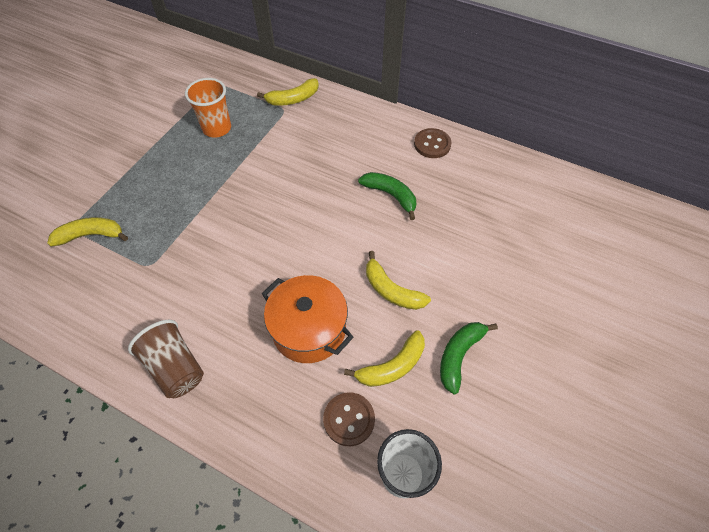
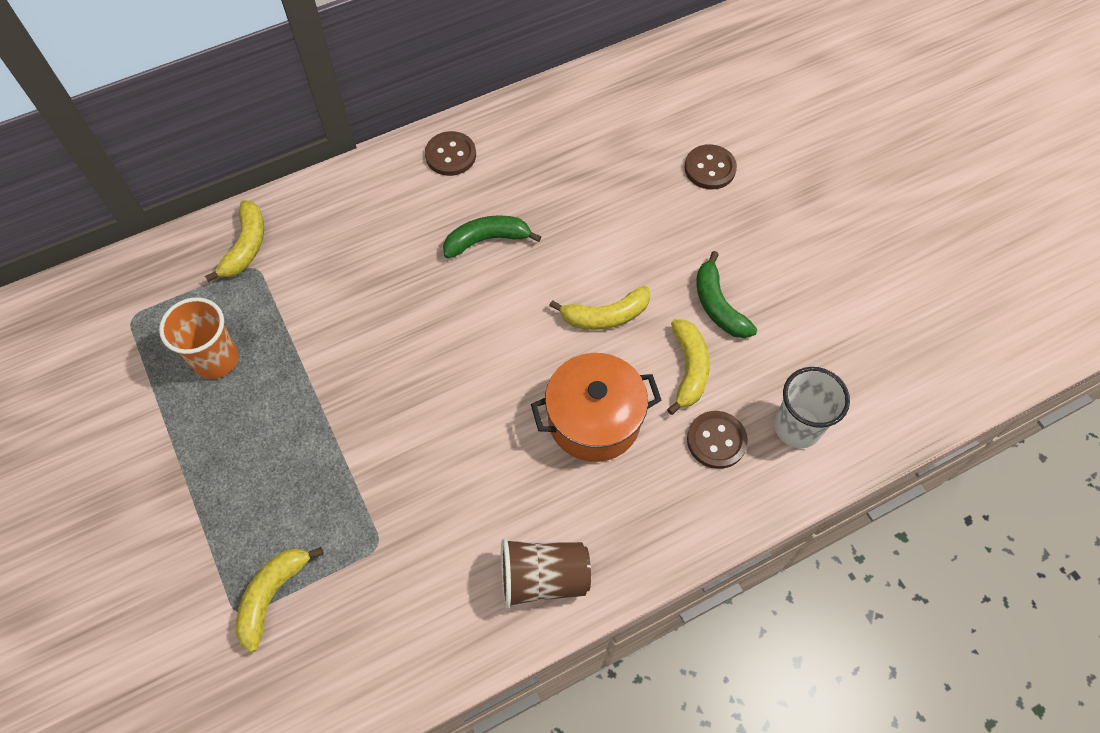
camera: 55 degrees left, 5 degrees up
(565, 284) = (710, 168): none -> brown button

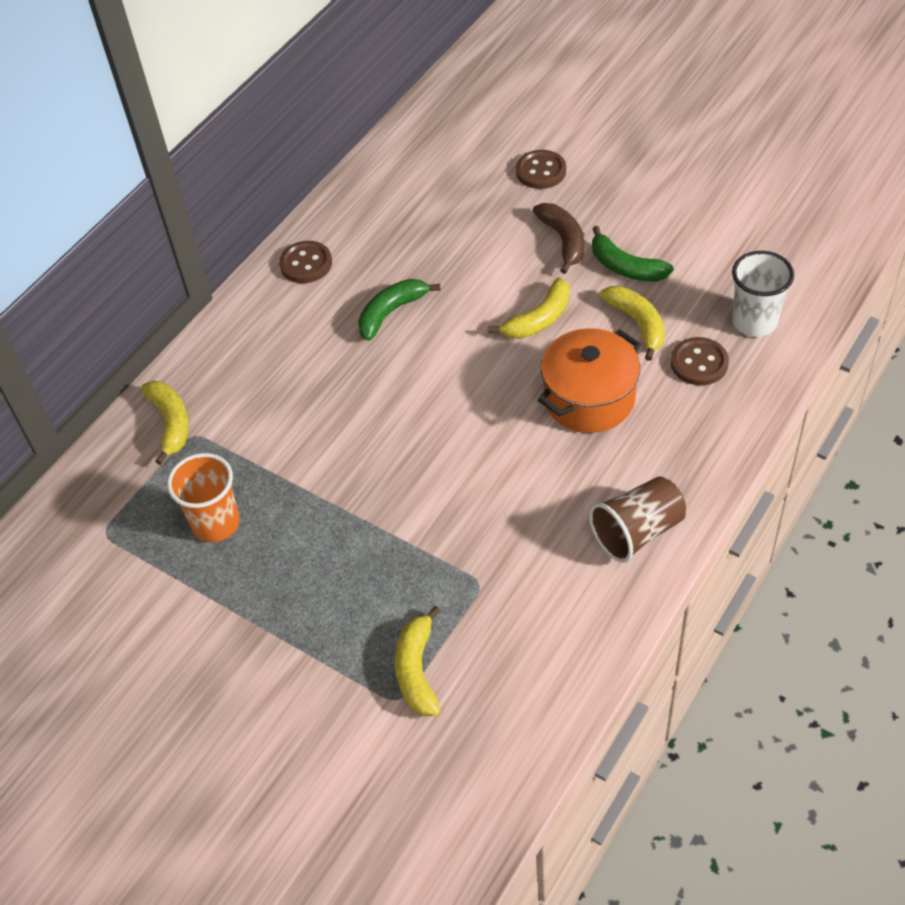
camera: 25 degrees left, 10 degrees down
(681, 249) = (563, 240): none -> brown banana

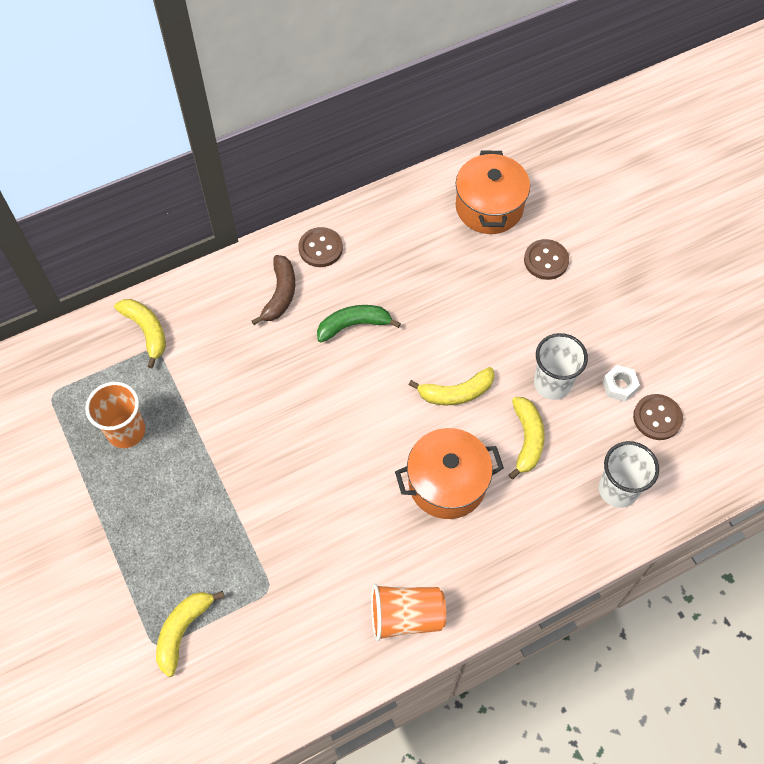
camera: 25 degrees right, 10 degrees up
(171, 423) = (146, 331): yellow banana -> yellow banana turned 45 degrees counterclockwise
(451, 153) = (489, 207): none -> orange pot
(563, 240) = (521, 333): brown banana -> brown banana (280, 294)
(625, 267) = (552, 383): green banana -> white cup
(637, 532) = (406, 616): brown cup -> orange cup
(689, 239) = (619, 386): none -> white nut
(699, 363) = (550, 501): brown button -> brown button (657, 418)

